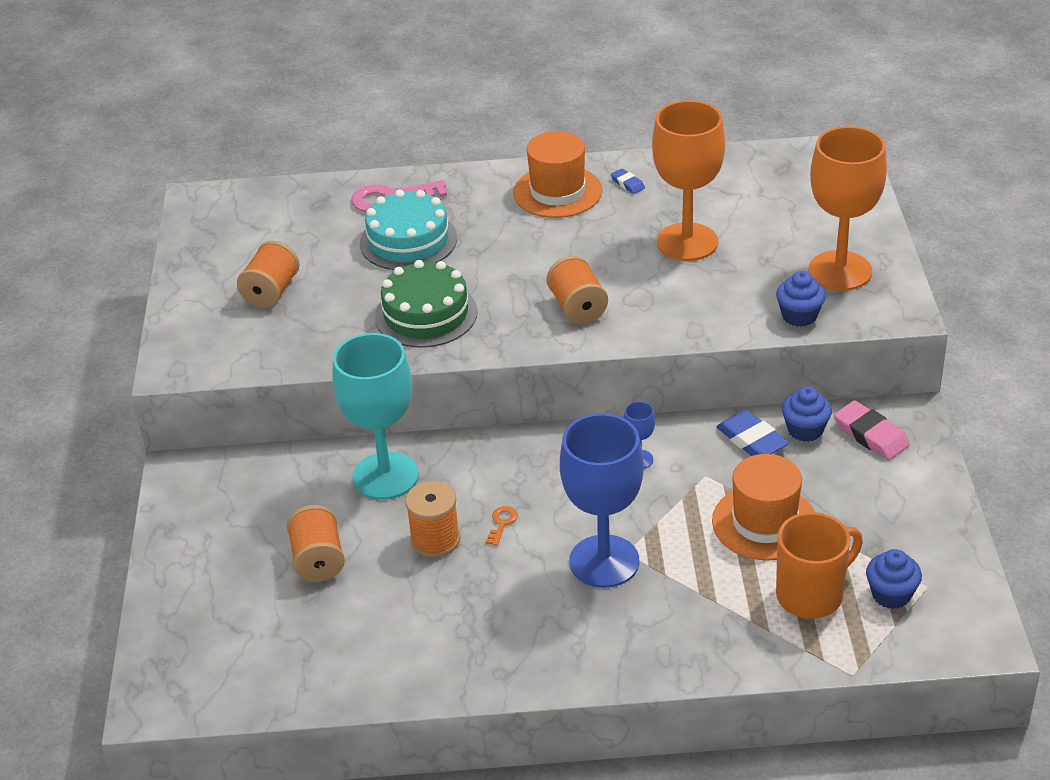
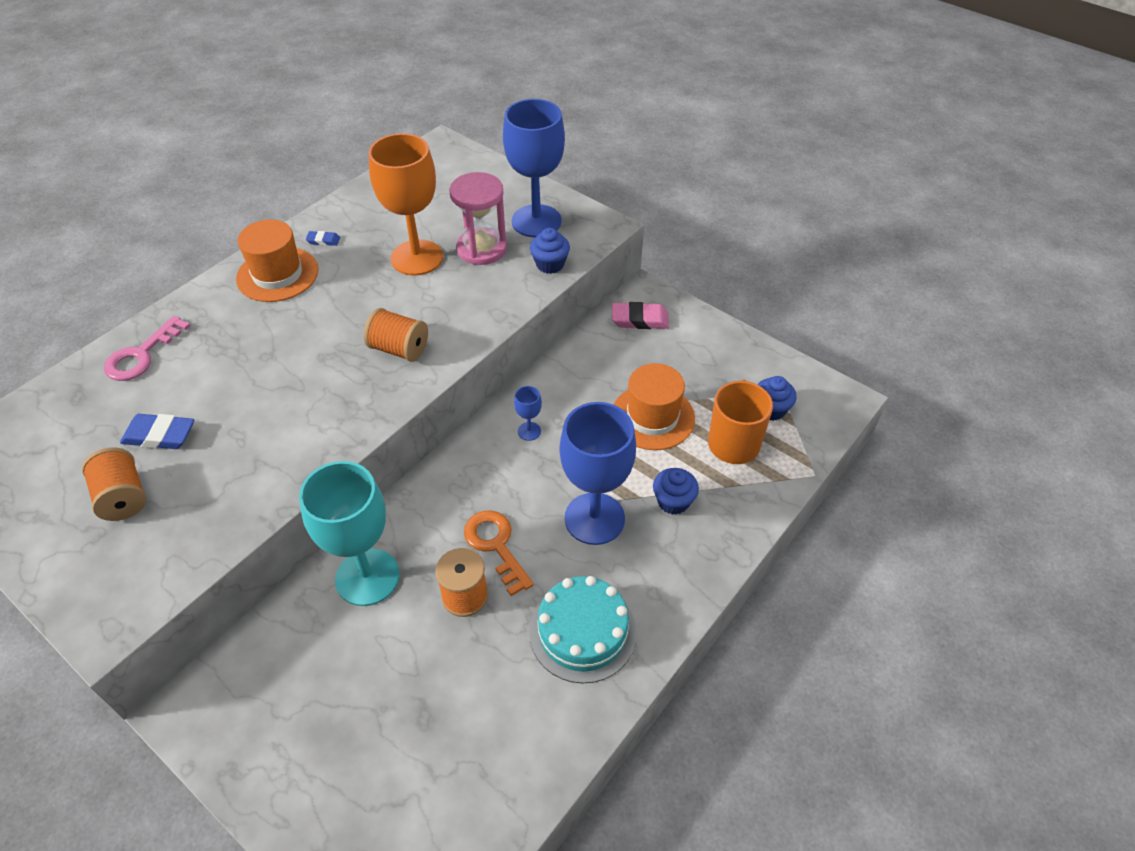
camera: 50 degrees left, 10 degrees up
(318, 560) = (396, 686): orange spool -> none
(408, 241) = (200, 379): turquoise cake -> turquoise cake (582, 632)
(426, 314) = (288, 428): green cake -> none
(502, 523) = (496, 546): orange key -> orange key, size x2.06
(751, 440) = (579, 369): blue eraser -> blue eraser (159, 435)
(755, 267) = (482, 249): none -> pink hourglass
(805, 430) = (601, 341): blue cupcake -> blue cupcake (673, 501)
(840, 271) = (536, 221): orange goblet -> blue goblet

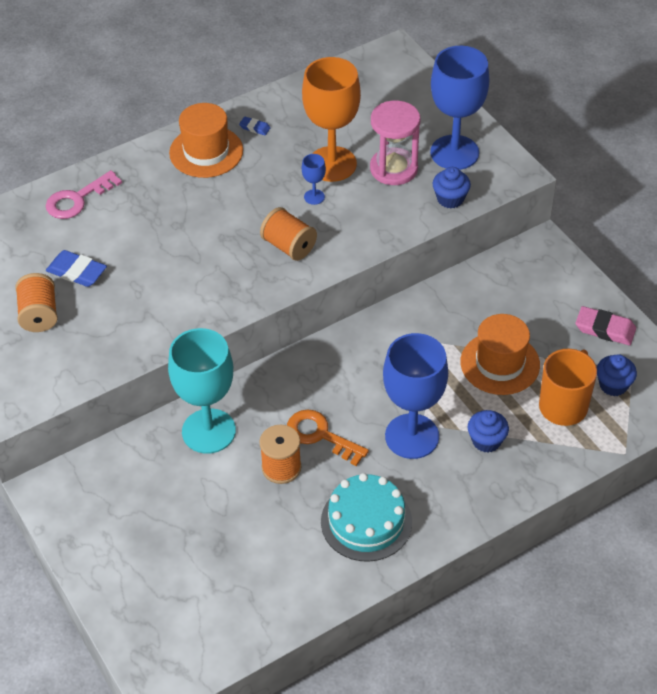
camera: 20 degrees right, 0 degrees up
(496, 546) = (320, 435): orange key -> orange key turned 45 degrees counterclockwise
(529, 431) = (384, 347): blue goblet -> blue goblet (314, 197)
(639, 319) = (527, 269): pink eraser -> pink eraser (605, 329)

